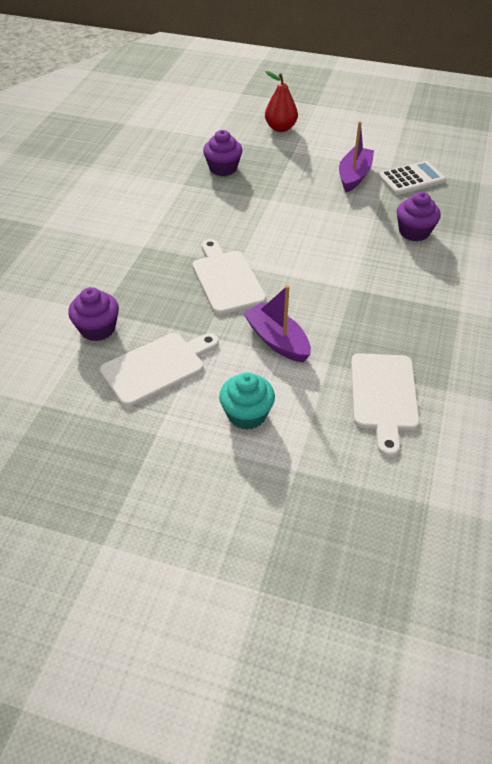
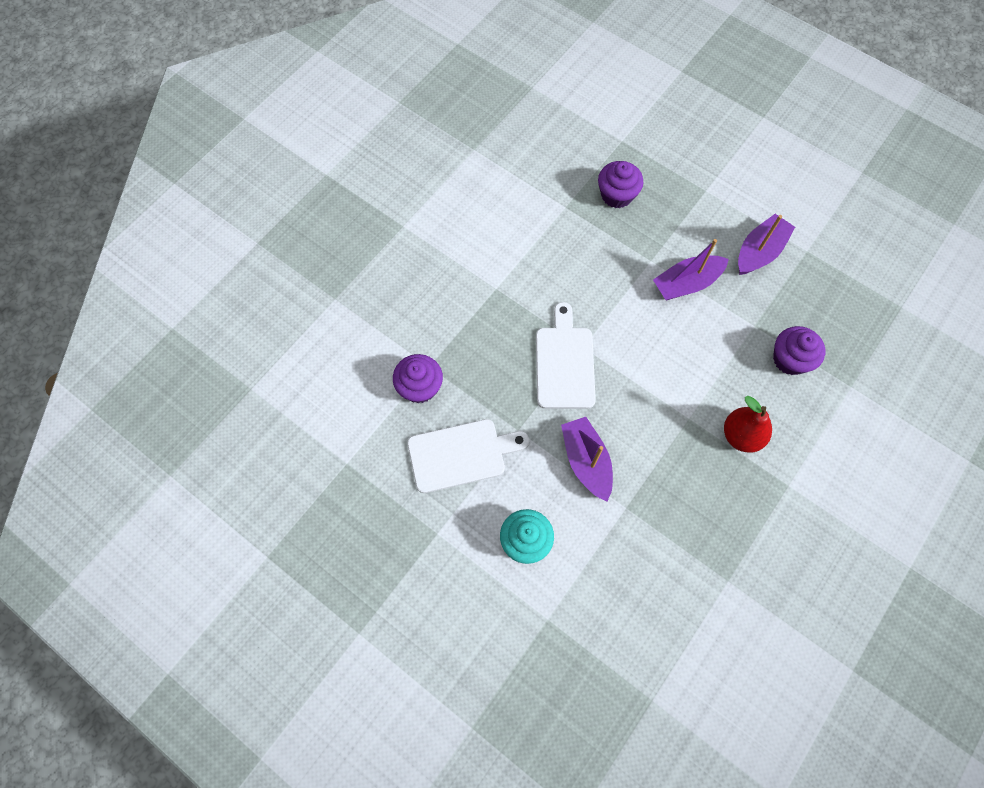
camera: 20 degrees right, 20 degrees up
(280, 128) = (705, 146): red pear -> red pear (741, 435)
(306, 206) = (686, 283): none -> purple boat
(383, 396) = (663, 566): white cutting board -> none
(411, 179) = (823, 276): white calculator -> none

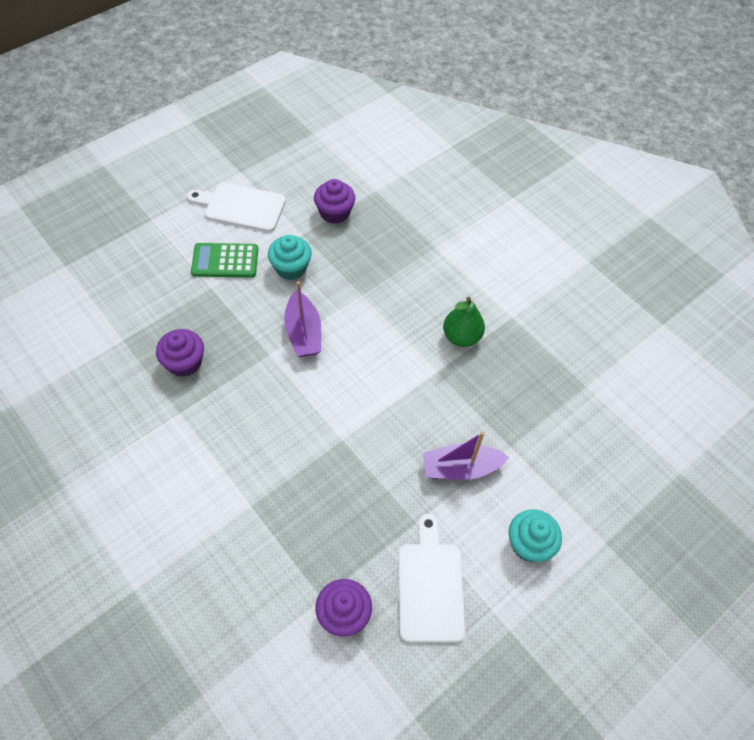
camera: 80 degrees left, 10 degrees down
(564, 363) = (355, 460): white cutting board -> white cutting board (241, 207)
(741, 435) = (461, 337): red pear -> green pear
(742, 192) = (225, 261): none -> green calculator
(759, 252) = (291, 268): purple boat -> turquoise cupcake
(790, 359) = (400, 280): purple cupcake -> purple cupcake (334, 212)

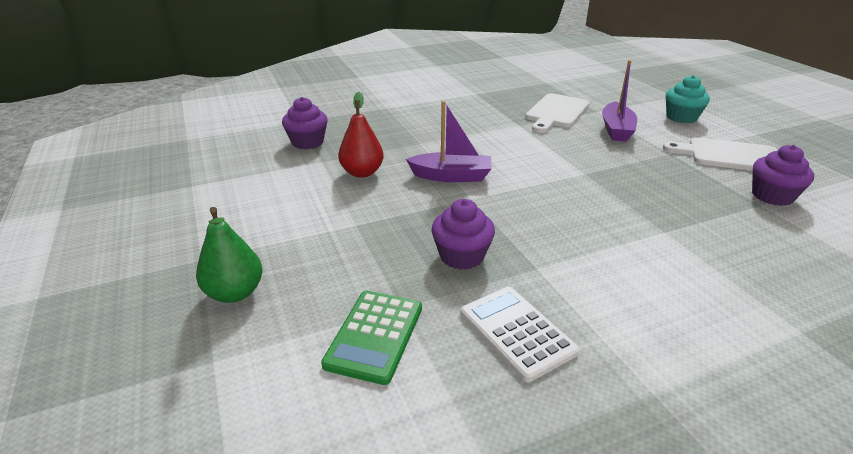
camera: 70 degrees left, 25 degrees down
(107, 408) = (516, 332): none -> white calculator
(225, 261) = (321, 210): green calculator -> green calculator (375, 336)
(241, 207) = (247, 191): white cutting board -> white cutting board (556, 112)
(291, 268) = (362, 172): turquoise cupcake -> red pear
(461, 337) = (487, 112): green pear -> green pear (235, 293)

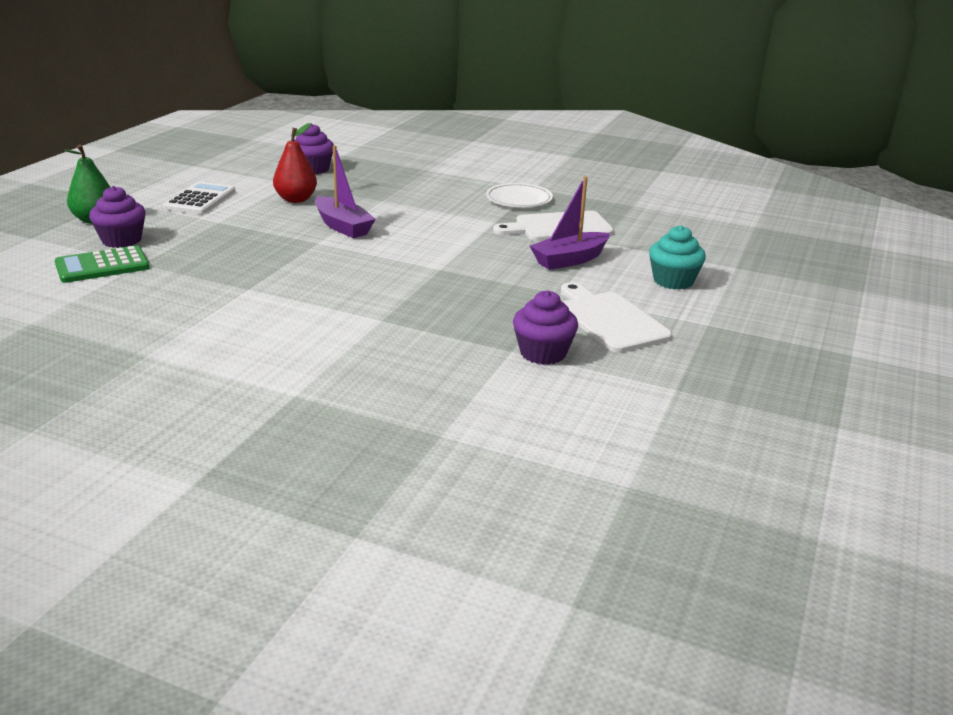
camera: 45 degrees right, 5 degrees down
(461, 256) = (227, 262): purple cupcake -> purple cupcake (121, 240)
(489, 104) = (519, 199): none -> white plate
(516, 332) = (159, 301): white calculator -> white calculator (200, 199)

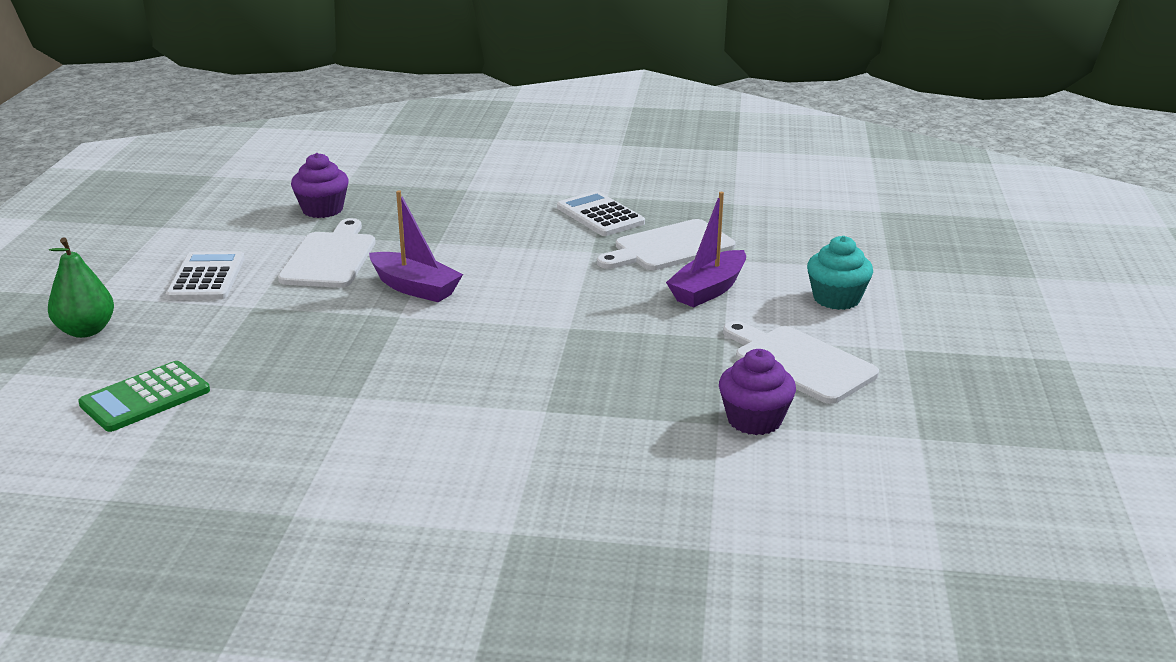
camera: 15 degrees left, 0 degrees up
(121, 240) = (144, 355): purple cupcake -> none
(296, 199) = (330, 258): red pear -> white cutting board
(519, 199) = (600, 215): white plate -> white calculator

